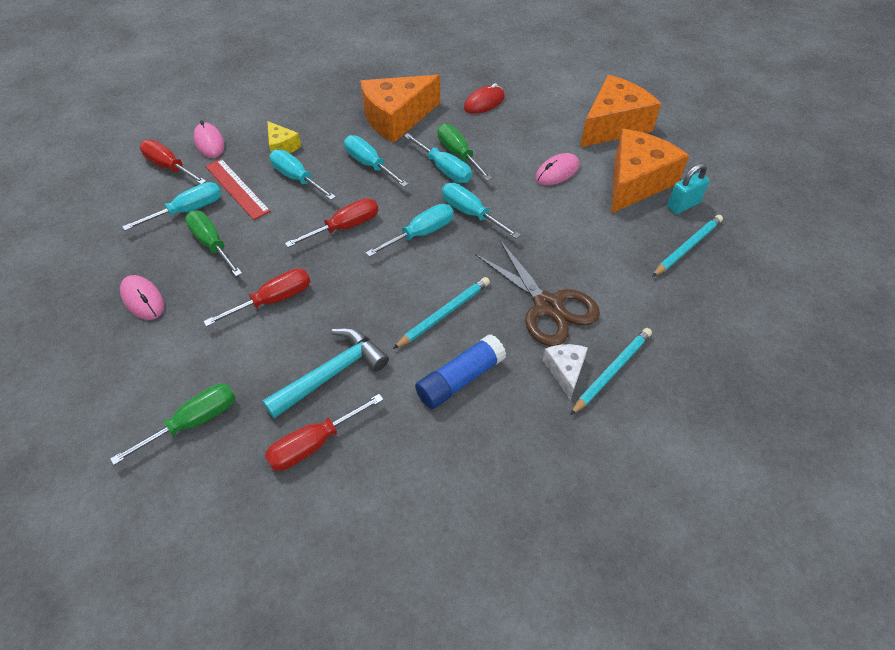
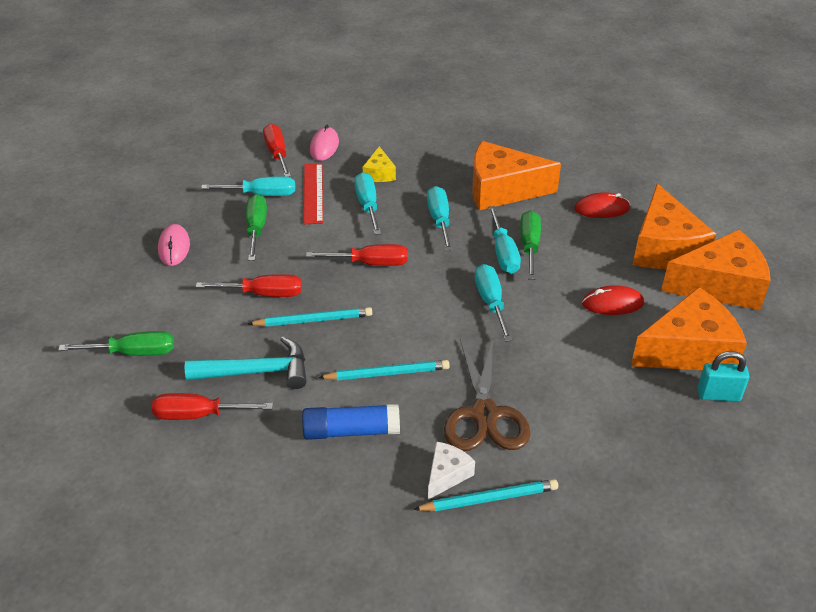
camera: 35 degrees right, 10 degrees down
(421, 234) = (429, 299): turquoise screwdriver -> none
(552, 113) = (664, 247): none -> orange cheese
(557, 172) = (612, 303): pink mouse -> red mouse
(687, 247) = (680, 435): turquoise pencil -> turquoise pencil (313, 320)

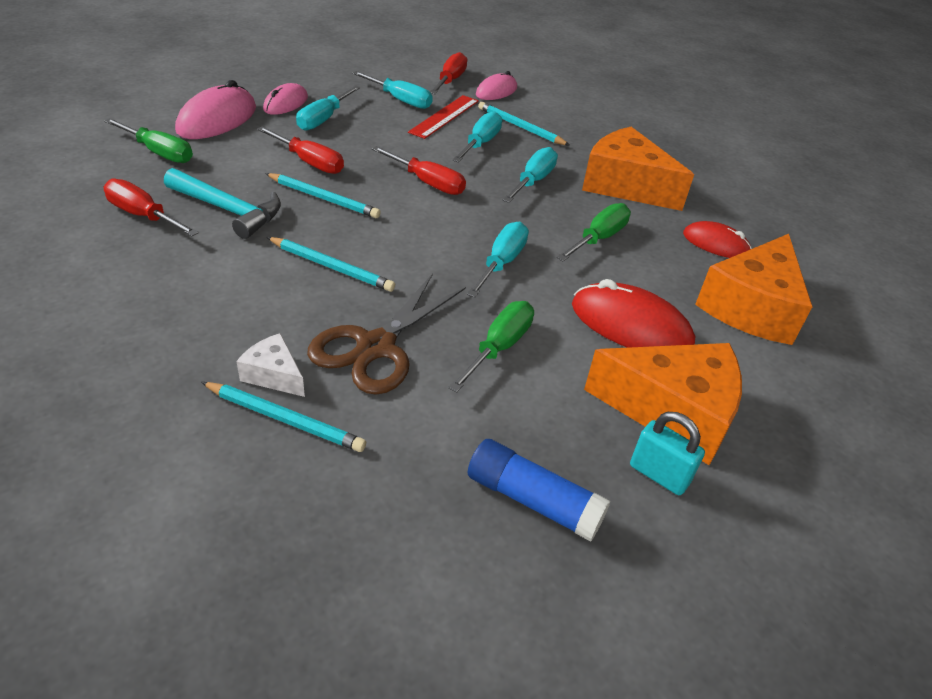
camera: 30 degrees right, 0 degrees up
(138, 294) = (217, 119): none -> pink mouse
(256, 229) = (365, 119): green screwdriver -> green screwdriver (499, 347)
(351, 431) = (240, 292): blue glue stick -> blue glue stick (533, 500)
(379, 173) = (520, 127): yellow cheese -> turquoise pencil
(447, 475) = (274, 375): white cheese -> white cheese turned 120 degrees counterclockwise
(503, 253) = (564, 232): turquoise screwdriver -> turquoise screwdriver (323, 119)
(612, 303) = (631, 326): red mouse -> red mouse, size x1.61
(720, 286) = (784, 373): orange cheese -> none

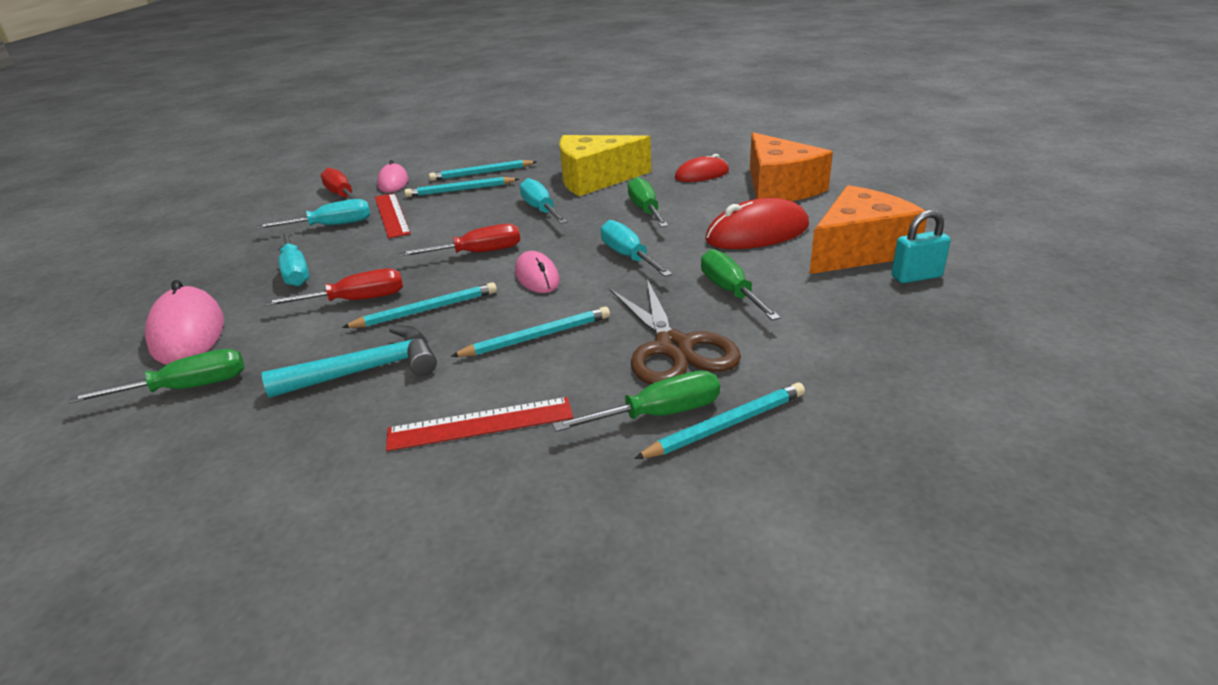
camera: 45 degrees left, 10 degrees down
(143, 215) = (294, 431): red screwdriver -> none
(202, 290) = (480, 424): none -> red ruler
(274, 375) = (659, 414): white cheese -> green screwdriver
(286, 103) = (231, 284): pink mouse -> pink mouse (537, 277)
(480, 143) = (457, 213): turquoise screwdriver -> none
(533, 500) = (910, 333): blue glue stick -> none
(562, 123) = (482, 173): none -> turquoise pencil
(625, 185) = (595, 179): orange cheese -> yellow cheese

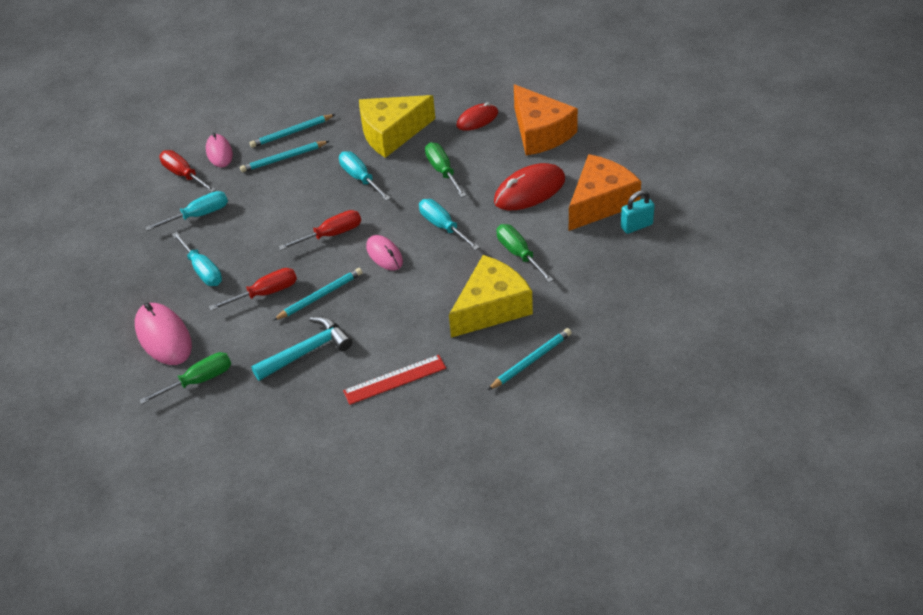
camera: 10 degrees left, 15 degrees up
(392, 215) = (241, 196): red ruler -> none
(536, 337) = (404, 310): turquoise pencil -> none
(659, 414) = (493, 358): green screwdriver -> none
(673, 347) = (491, 307): brown scissors -> yellow cheese

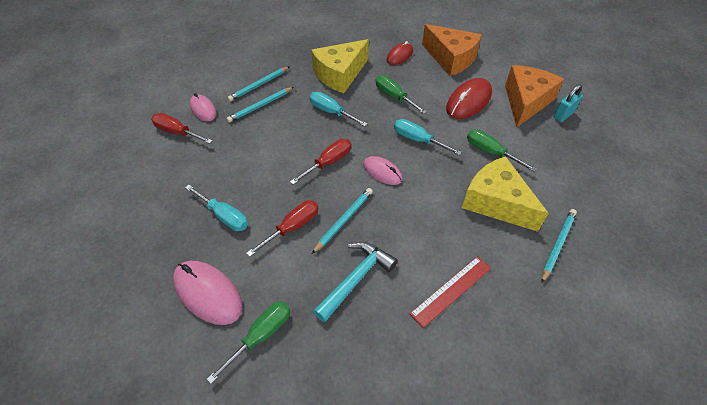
camera: 20 degrees left, 5 degrees up
(198, 215) = (203, 165): turquoise screwdriver -> none
(491, 307) = (496, 202): yellow cheese -> yellow cheese turned 75 degrees counterclockwise

